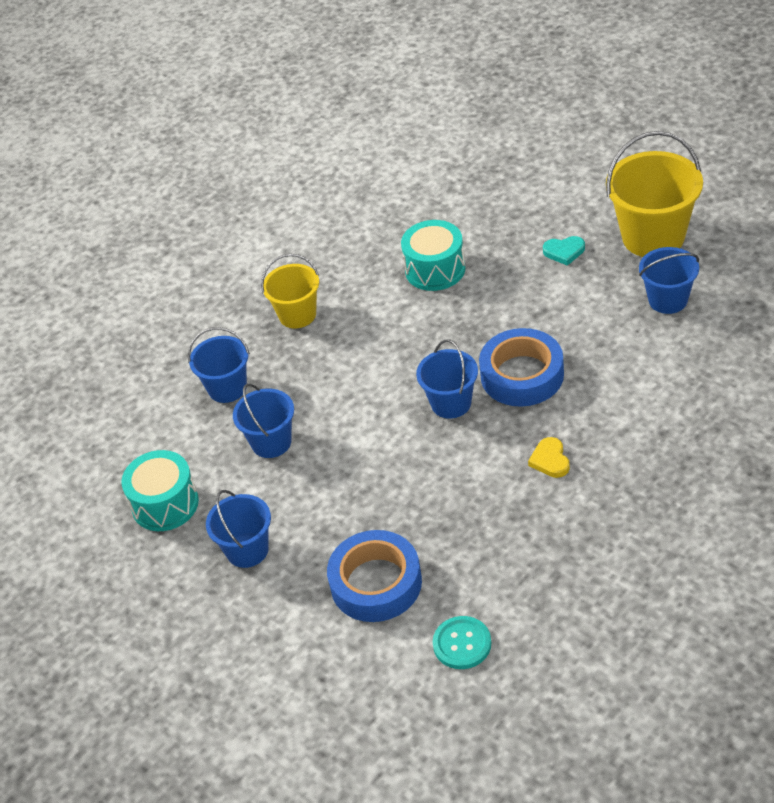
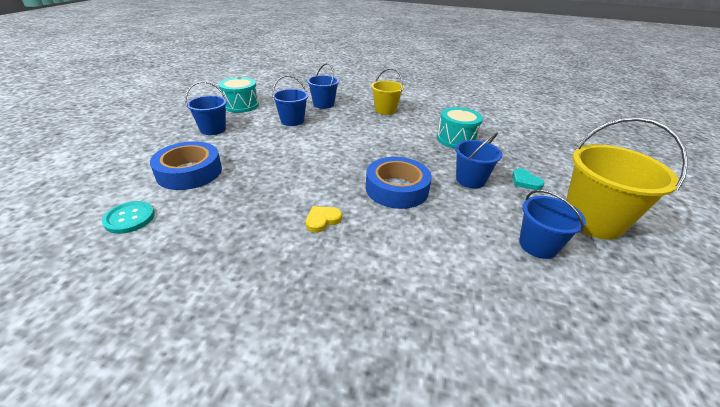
camera: 55 degrees right, 10 degrees down
(451, 403) = (353, 167): blue bucket -> blue bucket (470, 180)

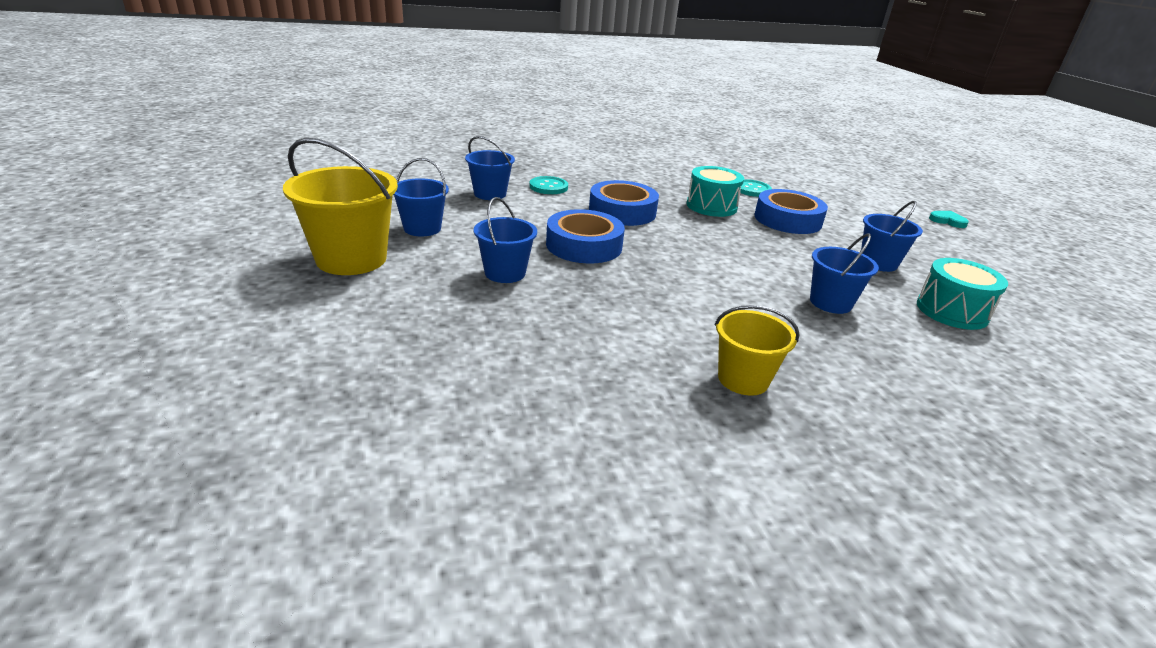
camera: 150 degrees right, 5 degrees down
(322, 220) = (622, 211): yellow heart -> blue tape
(323, 104) = (862, 357): blue bucket -> blue bucket (490, 194)
(366, 293) = (548, 187): none -> turquoise button
(456, 139) = (555, 338): turquoise drum -> turquoise drum (711, 206)
(525, 181) = (429, 287): turquoise heart -> turquoise heart (947, 221)

